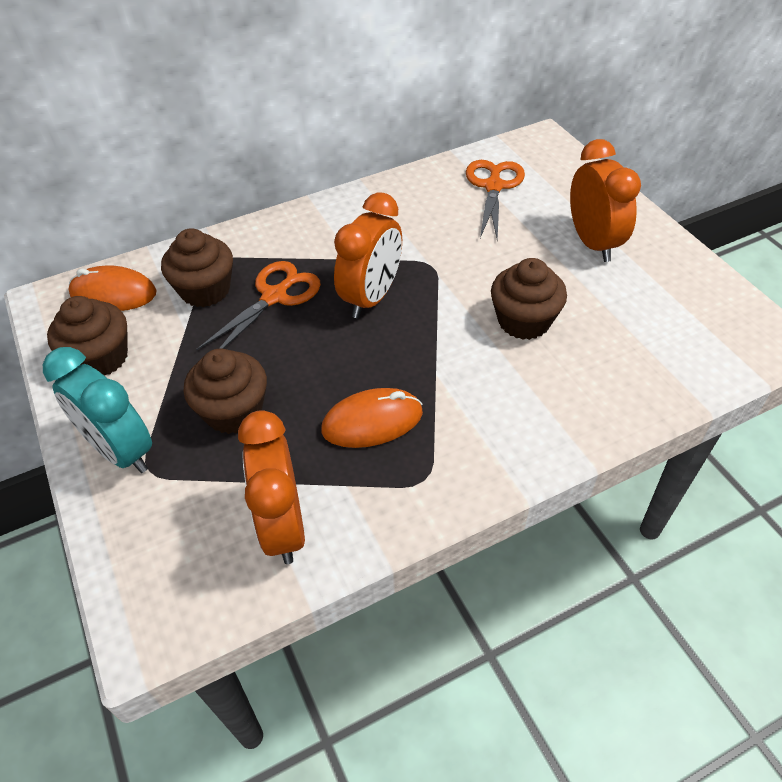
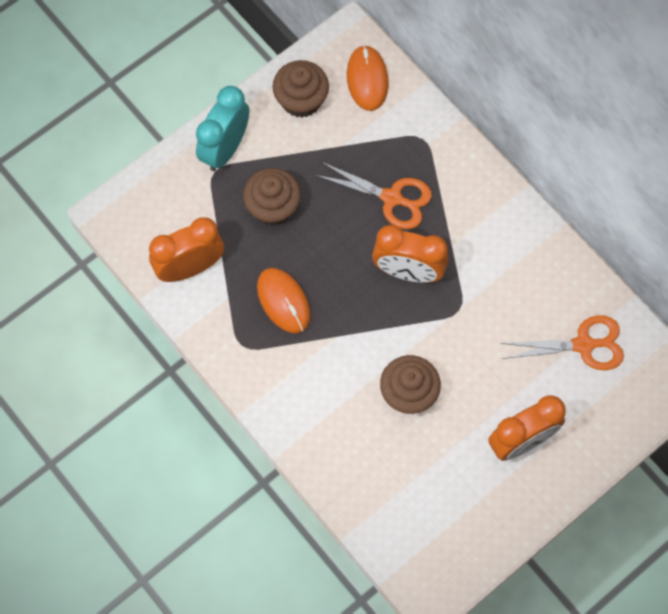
camera: 75 degrees right, 20 degrees up
(205, 290) = (387, 144): brown cupcake -> none

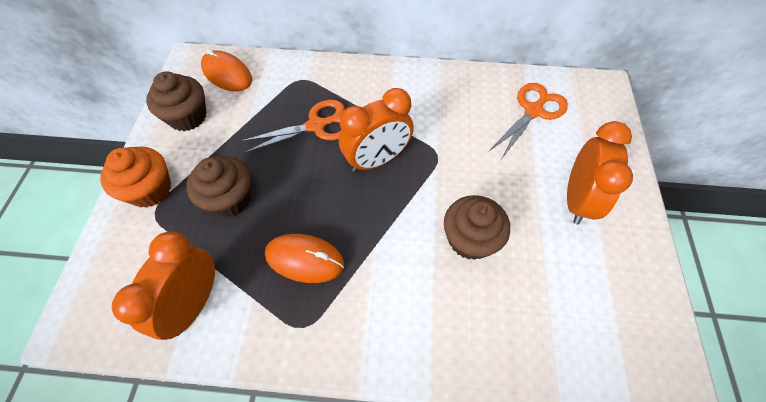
camera: 45 degrees left, 10 degrees down
(225, 148) = (150, 189): turquoise clock -> orange cupcake

